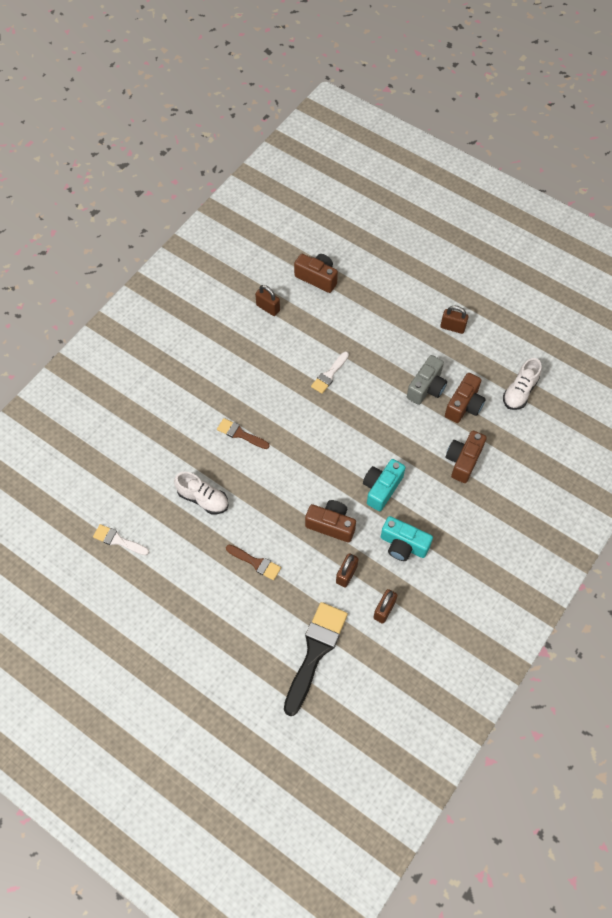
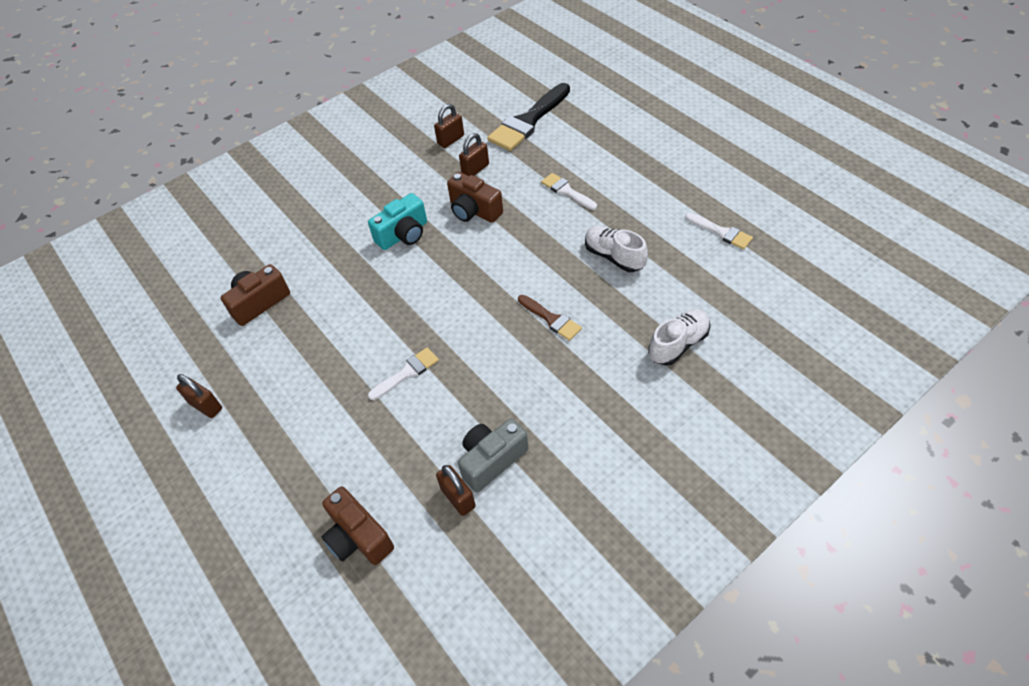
camera: 160 degrees left, 10 degrees down
(256, 563) = (566, 191): brown brush -> white brush
(403, 545) = (406, 184): turquoise camera -> none
(426, 387) = (290, 332): grey camera -> grey camera (492, 460)
(463, 461) = (299, 246): brown camera -> none
(520, 391) = (183, 306): white shoe -> white shoe (678, 344)

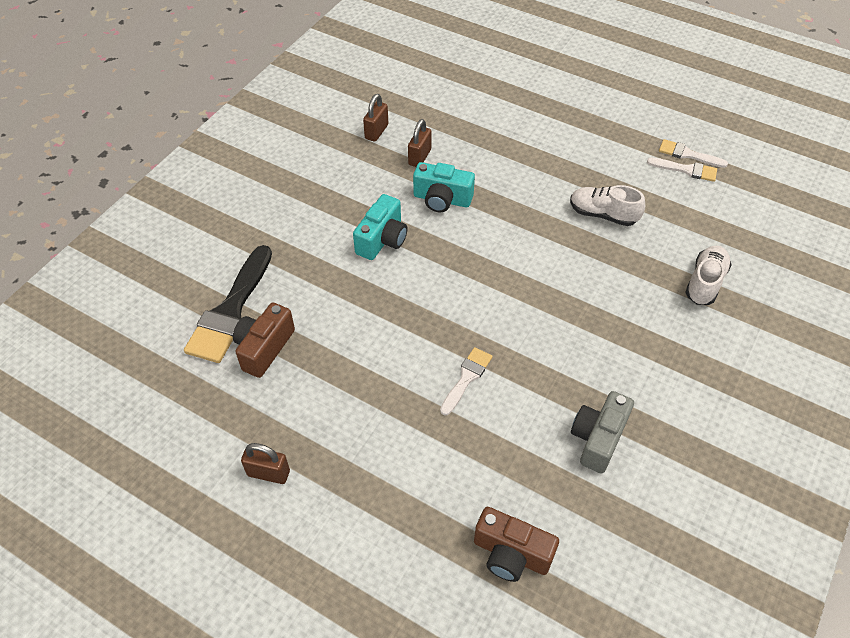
camera: 25 degrees left, 0 degrees up
(458, 498) = (586, 484): brown padlock -> none
(474, 211) = (442, 199): brown camera -> turquoise camera
(528, 121) = (446, 98): black brush -> black brush (230, 310)
(551, 319) = (578, 288): brown brush -> none
(566, 191) = (523, 160): white brush -> white brush (688, 154)

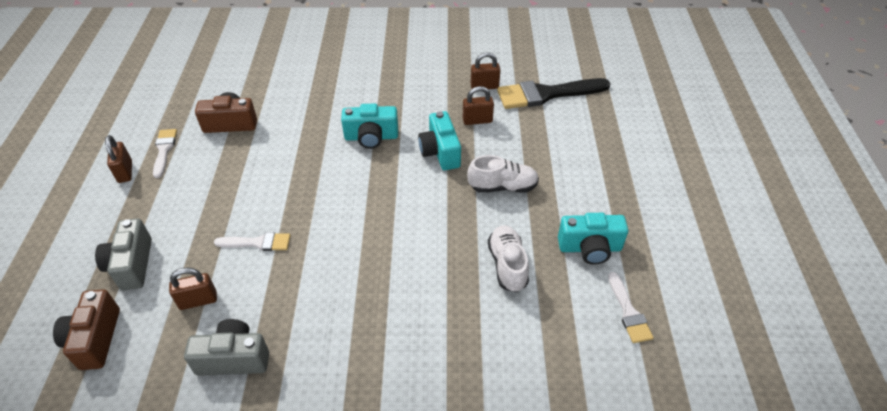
camera: 60 degrees right, 5 degrees down
(230, 310) = (255, 94): black brush -> black brush (546, 94)
(426, 498) = (132, 265): none -> grey camera
(512, 449) = (198, 300): none -> brown padlock
(615, 160) = (590, 248): none -> turquoise camera
(688, 154) = (653, 305): white brush -> white brush (164, 150)
(704, 283) = (477, 383): white shoe -> white shoe (502, 187)

